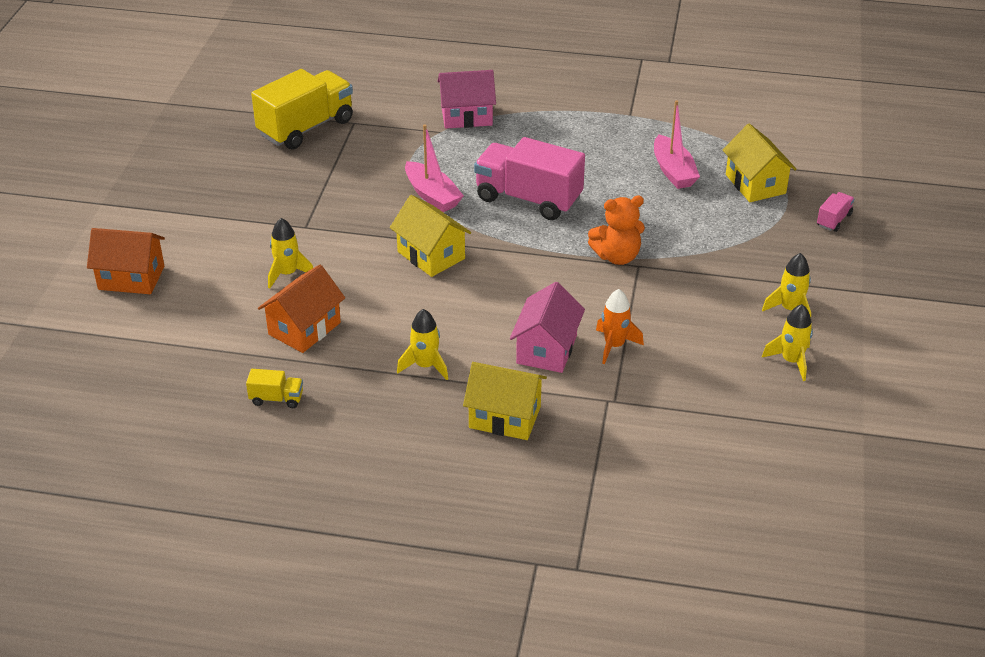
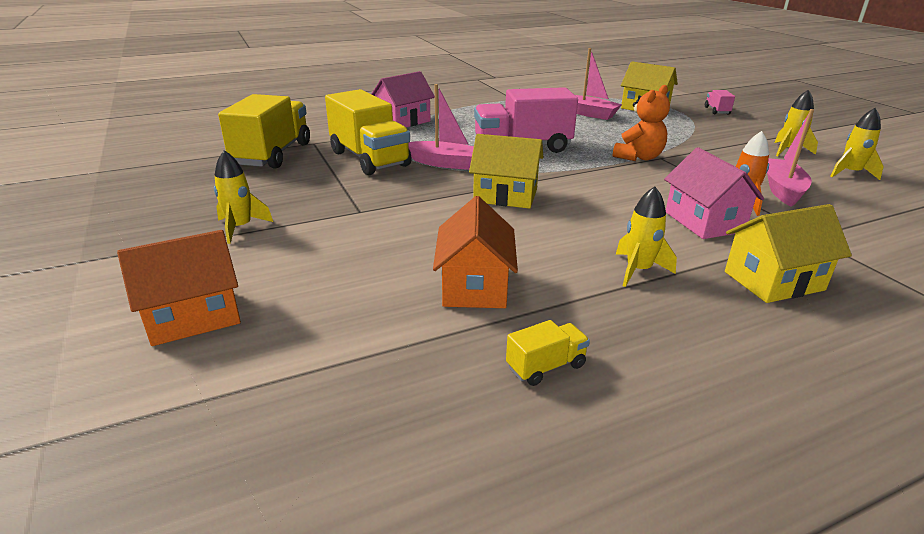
camera: 35 degrees left, 10 degrees down
(287, 274) = (390, 249): yellow rocket -> yellow rocket (240, 228)
(376, 164) = (369, 159): none -> yellow truck
(680, 349) = (782, 190): none -> pink boat

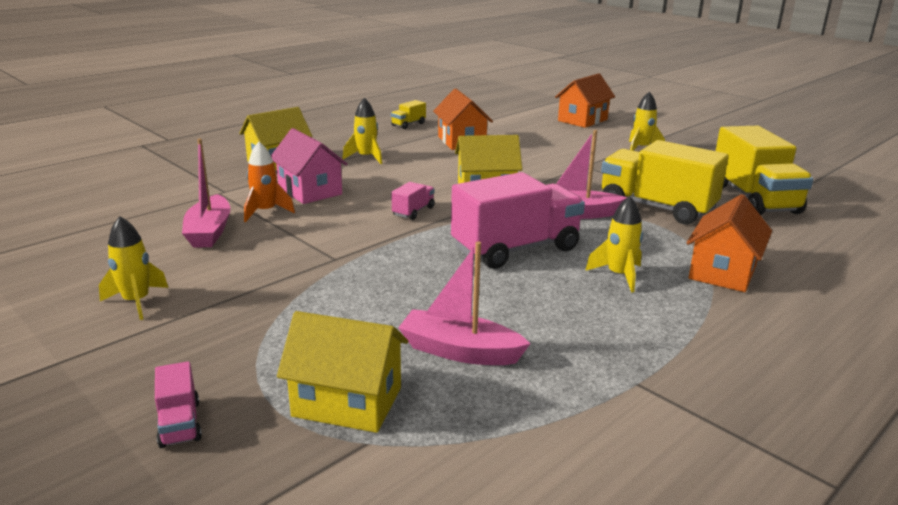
camera: 160 degrees right, 5 degrees down
(403, 121) = (722, 272): pink house -> orange house
(591, 184) = (413, 211): none -> pink truck
(639, 157) = (364, 254): orange teddy bear -> none
(850, 173) = (93, 269): yellow rocket -> yellow rocket (619, 275)

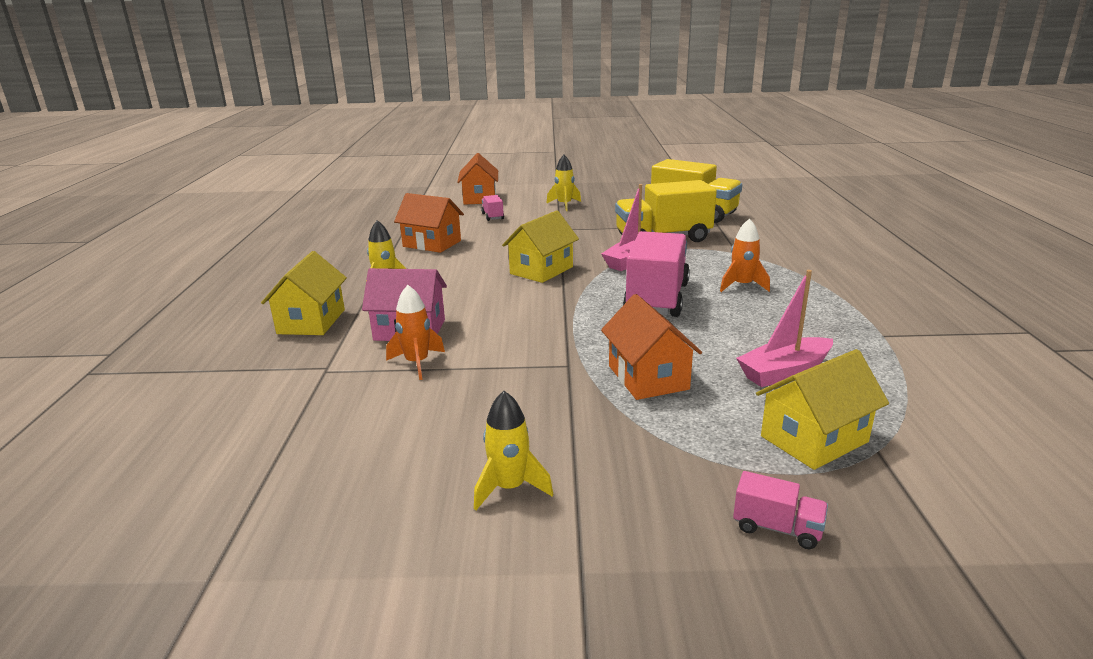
camera: 45 degrees left, 0 degrees up
(209, 232) = (412, 403): pink boat -> none
(408, 124) = (350, 246): yellow truck -> none
(413, 211) = (532, 307): pink truck -> pink truck (492, 216)
(619, 275) = (742, 286): yellow rocket -> orange rocket
(722, 272) = (776, 259): orange house -> orange house (648, 377)

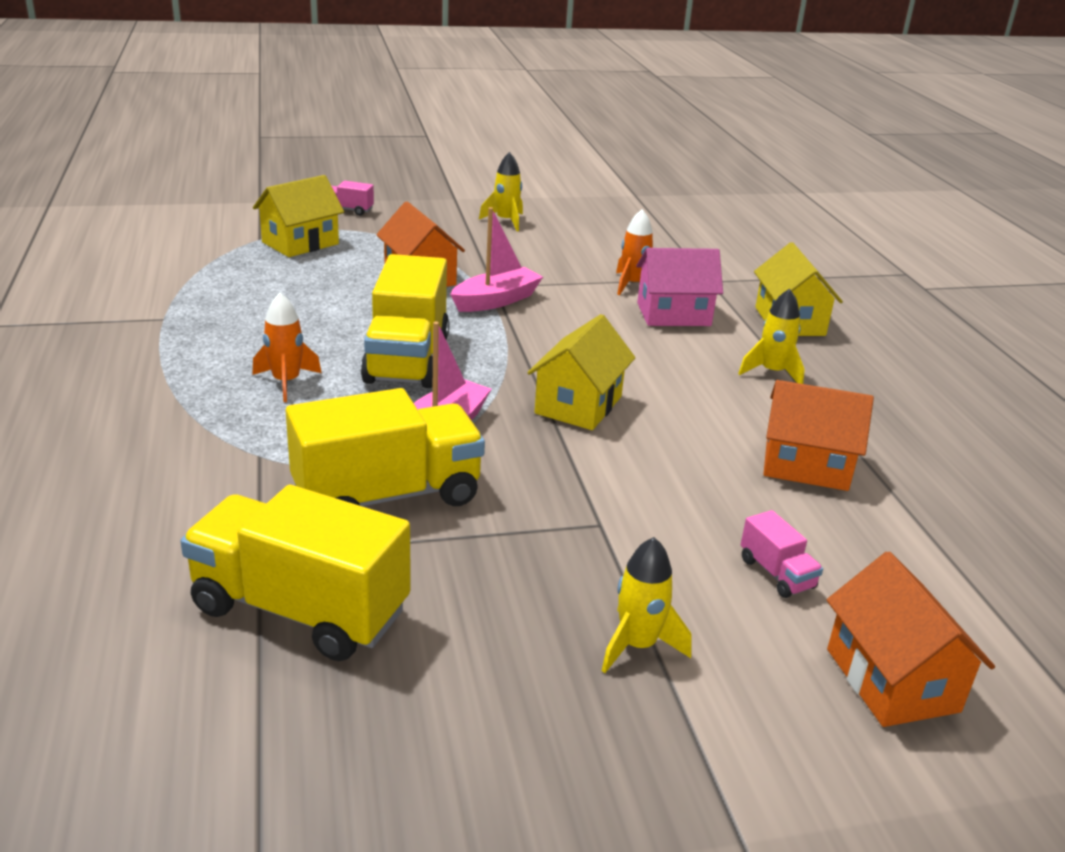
camera: 165 degrees right, 5 degrees up
(657, 298) = (407, 359): pink truck -> yellow truck
(784, 372) = (294, 283): pink boat -> pink boat (496, 300)

